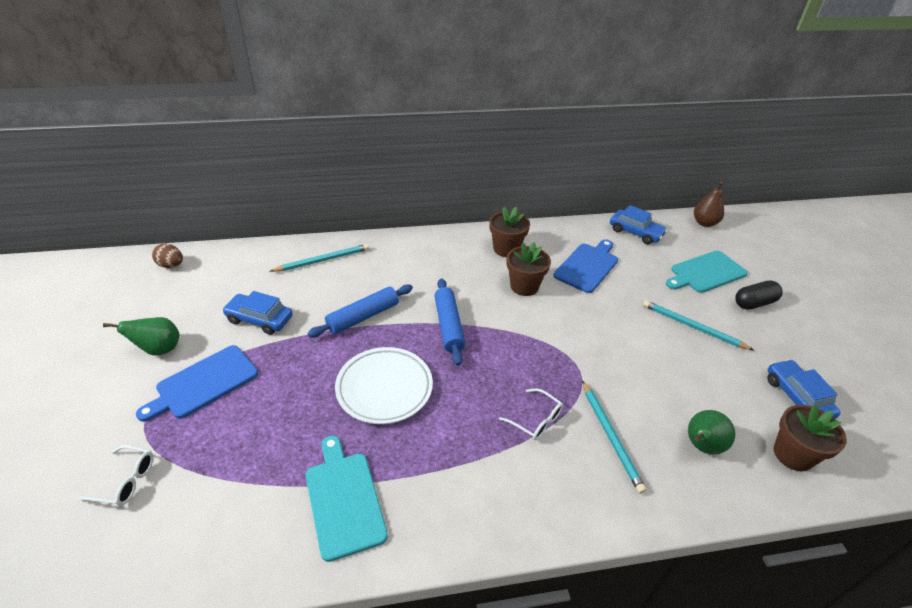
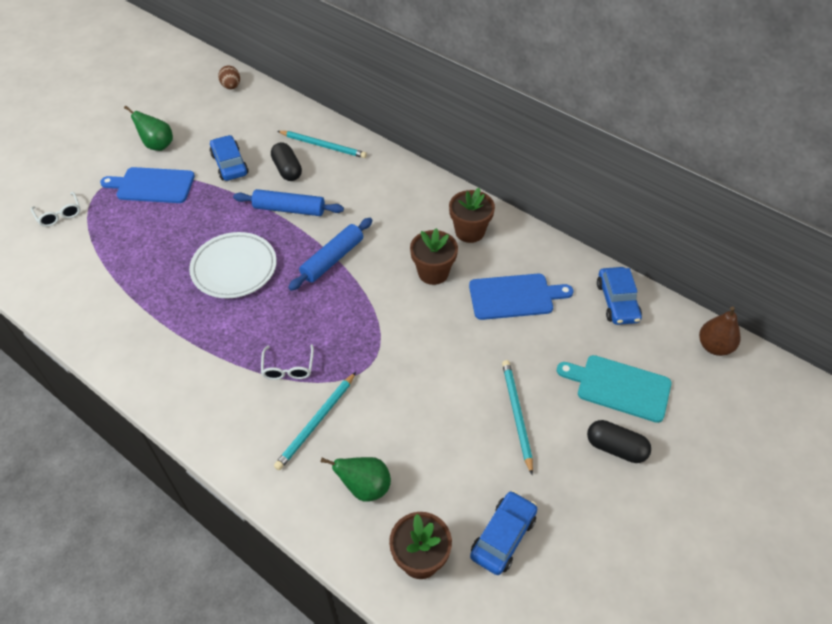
camera: 50 degrees right, 10 degrees up
(318, 292) = (287, 170): none -> black capsule
(343, 500) = (128, 314): turquoise cutting board -> none

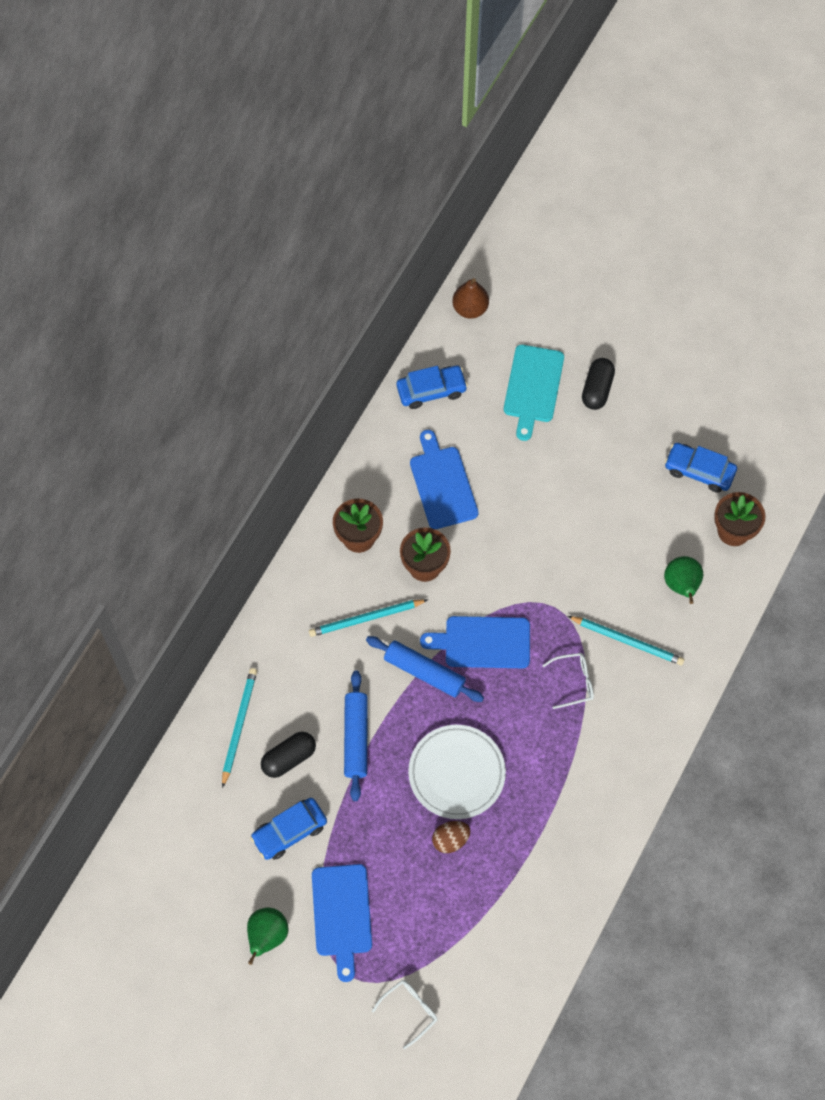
camera: 100 degrees left, 15 degrees up
(231, 87) = (132, 878): brown egg -> brown egg (450, 840)
(348, 304) = (483, 642): none -> blue cutting board
(516, 414) = (581, 470): turquoise pencil -> turquoise pencil (366, 619)

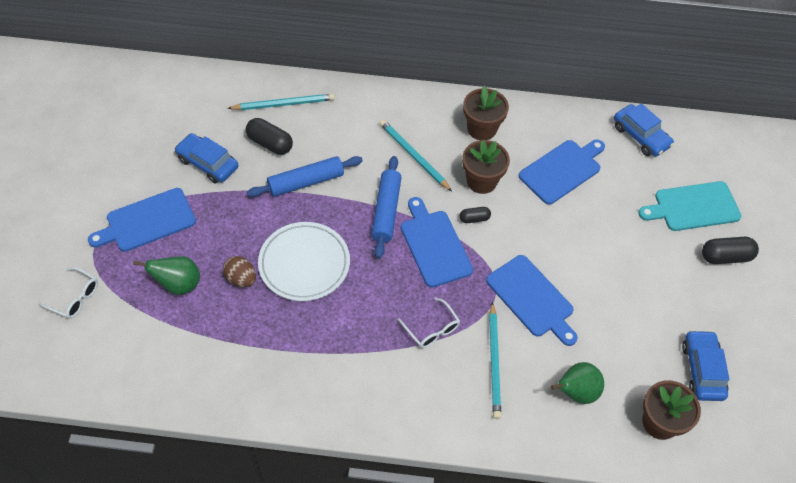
camera: 65 degrees right, 10 degrees down
(267, 936) = (113, 177): green pear -> green pear (179, 285)
(467, 592) = (474, 219): none -> black capsule
(470, 308) = (732, 139): brown pear -> none
(575, 579) = (532, 298): none -> blue cutting board

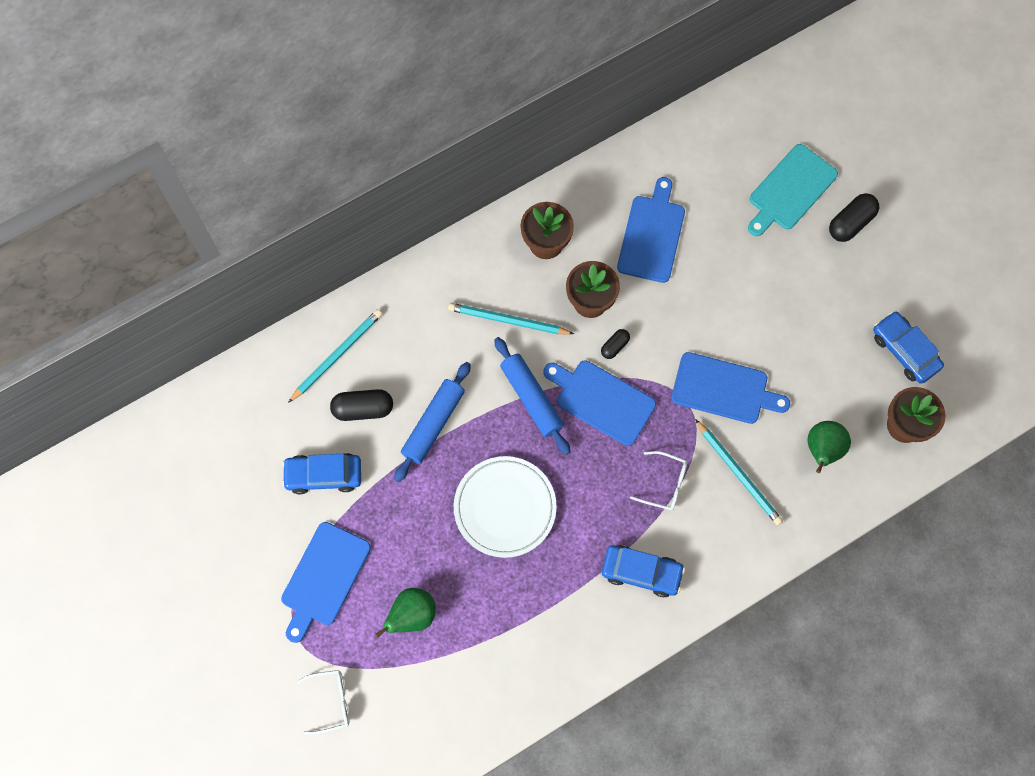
camera: 35 degrees left, 15 degrees up
(241, 279) = (462, 566): brown egg -> none
(640, 136) = (693, 144): blue car -> blue car (641, 572)

